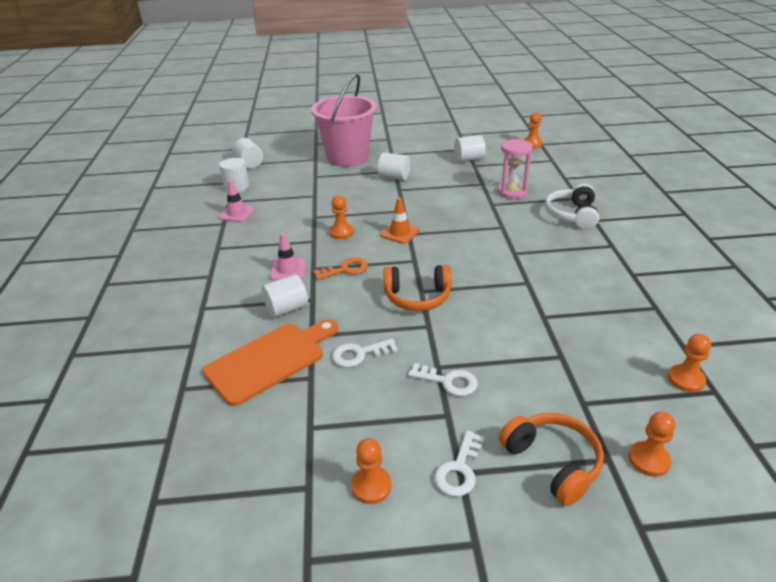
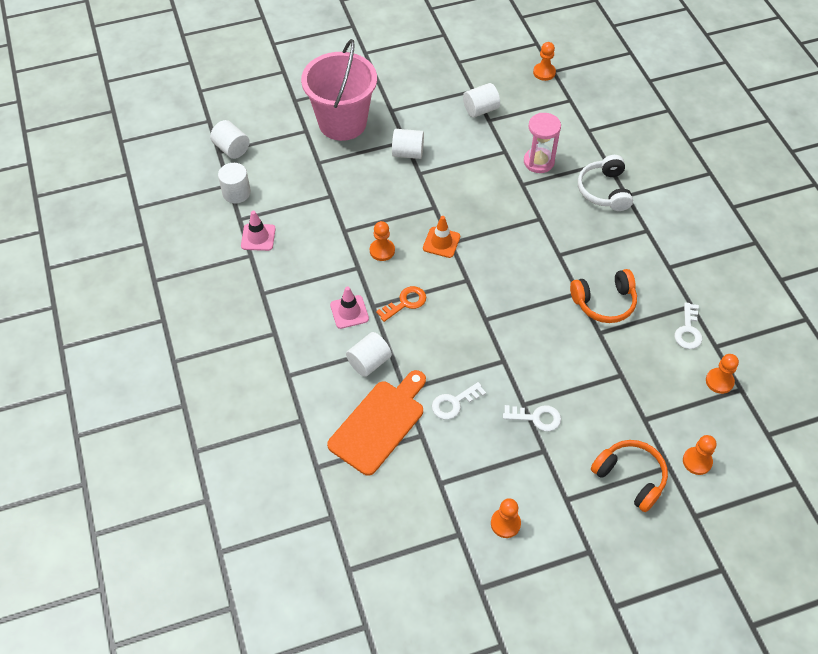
camera: 15 degrees left, 20 degrees up
(417, 297) = (484, 328): orange headphones -> orange headphones (604, 302)
(459, 469) = (565, 497): white key -> white key (688, 330)

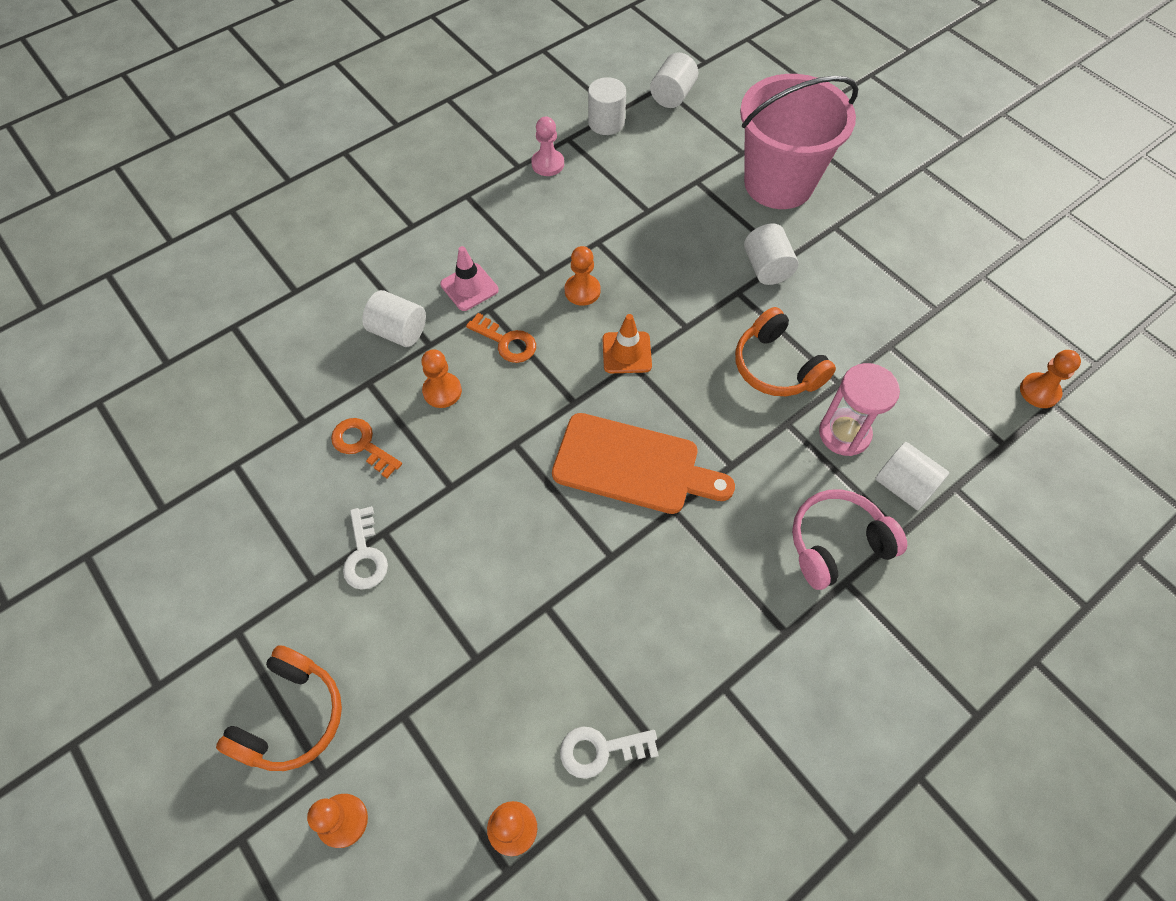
camera: 70 degrees right, 5 degrees up
(258, 237) = (547, 164): pink traffic cone -> pink pawn
(379, 424) = (309, 371): orange cutting board -> orange cutting board (633, 465)
(454, 403) = (362, 445): white key -> orange key
(480, 109) = (903, 329): white cylinder -> white cylinder (903, 486)
(505, 523) = (185, 560): orange pawn -> orange pawn (442, 391)
(604, 190) = (837, 544): white headphones -> pink headphones
(604, 302) = (606, 599): orange headphones -> orange headphones (776, 366)

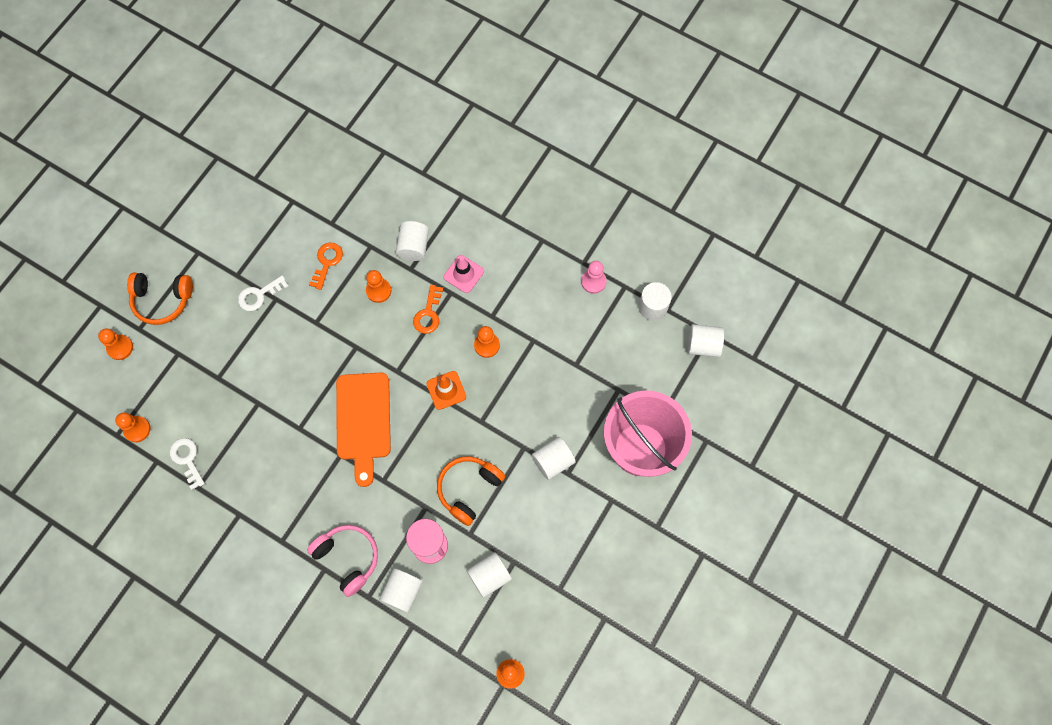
camera: 70 degrees right, 10 degrees up
(903, 377) = (489, 576): none -> white cylinder

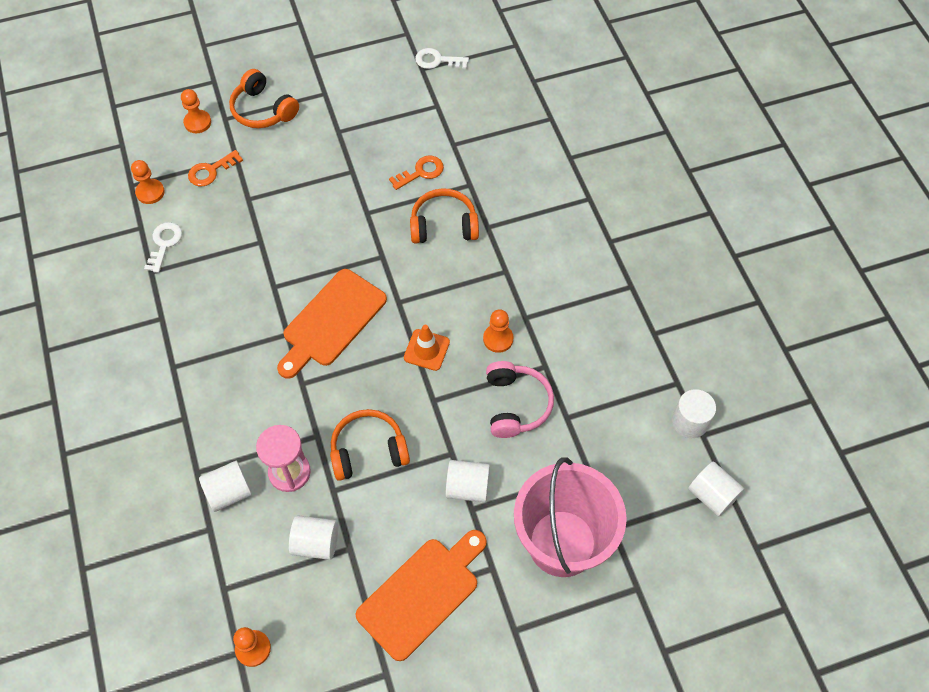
camera: 40 degrees right, 10 degrees down
(259, 295) = (341, 159): white key -> white key (437, 60)
(348, 558) = (211, 425): pink headphones -> pink headphones (516, 404)
(378, 291) = (443, 225): orange pawn -> orange headphones
(413, 247) = (507, 211): white cylinder -> none
(428, 314) = (470, 275): orange key -> orange key (211, 171)
(463, 274) = (531, 264): pink traffic cone -> none
(583, 551) = (422, 594): none -> orange cutting board
(593, 281) = (649, 357): pink pawn -> none

